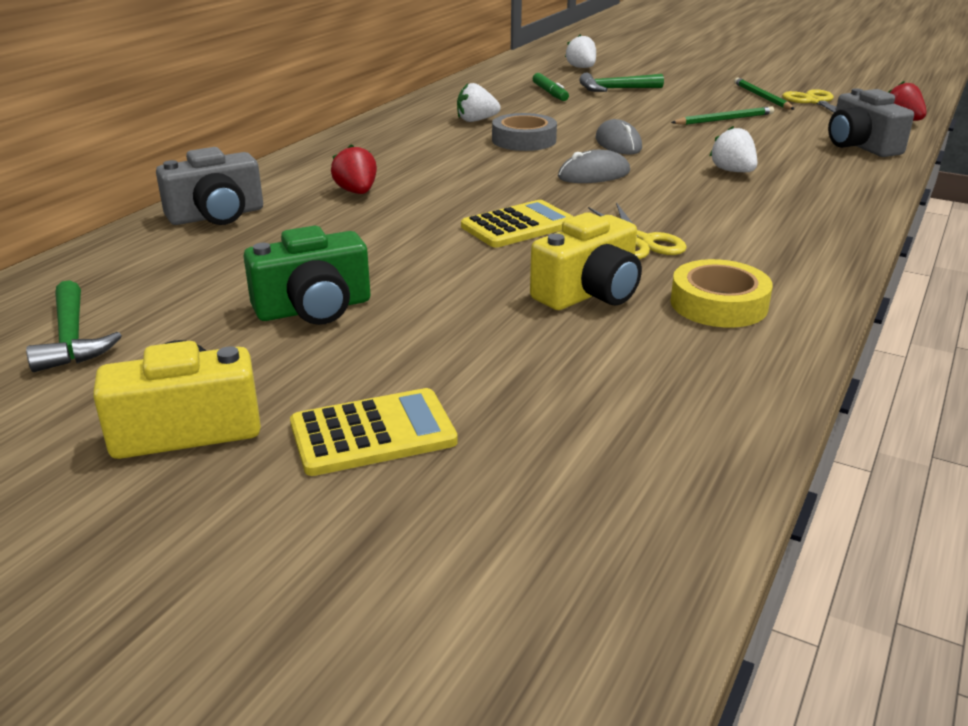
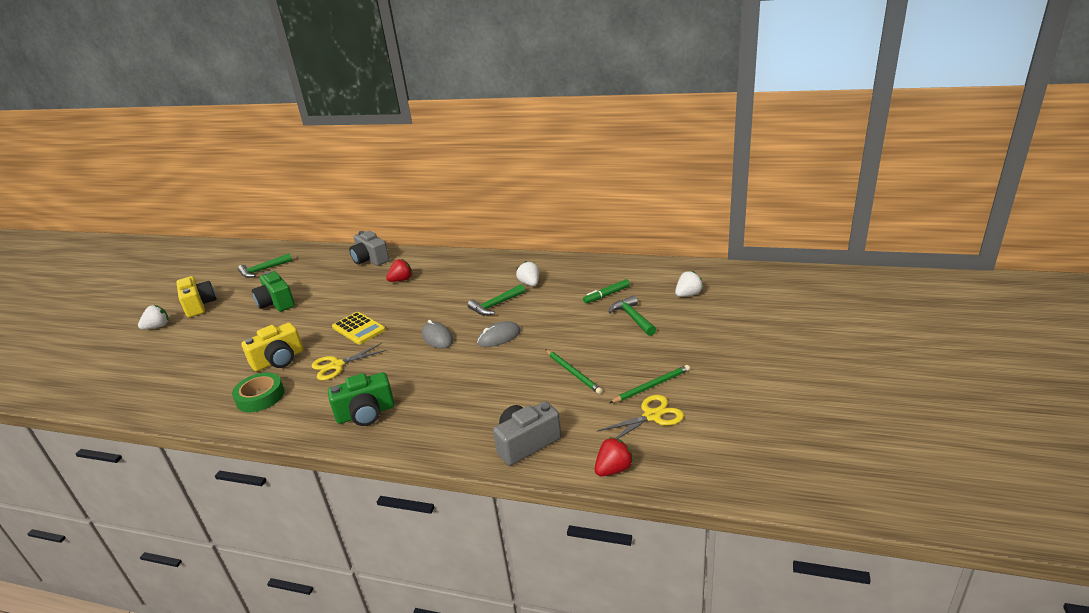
camera: 80 degrees right, 0 degrees up
(373, 433) = (183, 336): yellow calculator -> none
(524, 140) = (495, 305): grey tape -> green hammer
(589, 293) = (279, 360): yellow camera -> yellow camera turned 75 degrees counterclockwise
(718, 304) = (260, 397): yellow tape -> green tape
(733, 171) = (452, 386): white strawberry -> white strawberry (158, 327)
(789, 220) = (366, 413): none -> green camera

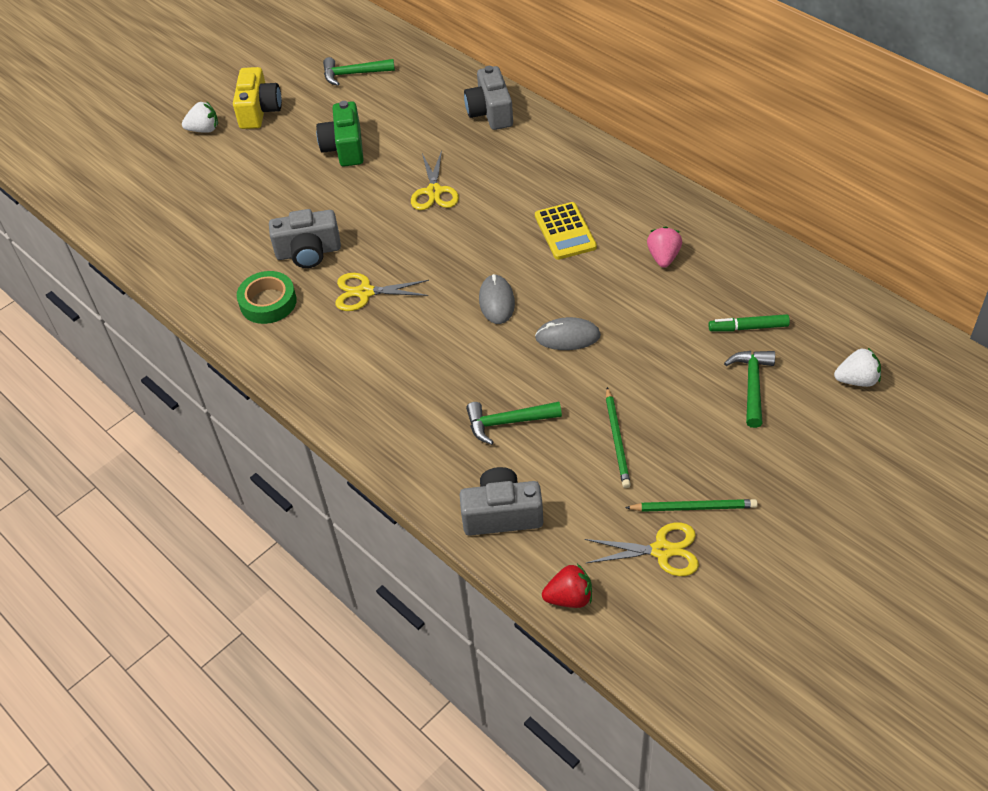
camera: 30 degrees right, 20 degrees up
(279, 360) = (308, 252): yellow camera -> grey camera
(356, 303) = (434, 191): none -> yellow scissors
(359, 329) = (416, 241): yellow calculator -> yellow calculator (565, 231)
(366, 413) = (362, 384): green camera -> none
(401, 280) = (508, 173): red strawberry -> none
(495, 305) = (596, 278): green hammer -> green hammer (507, 422)
(530, 283) = (663, 257): white strawberry -> pink strawberry

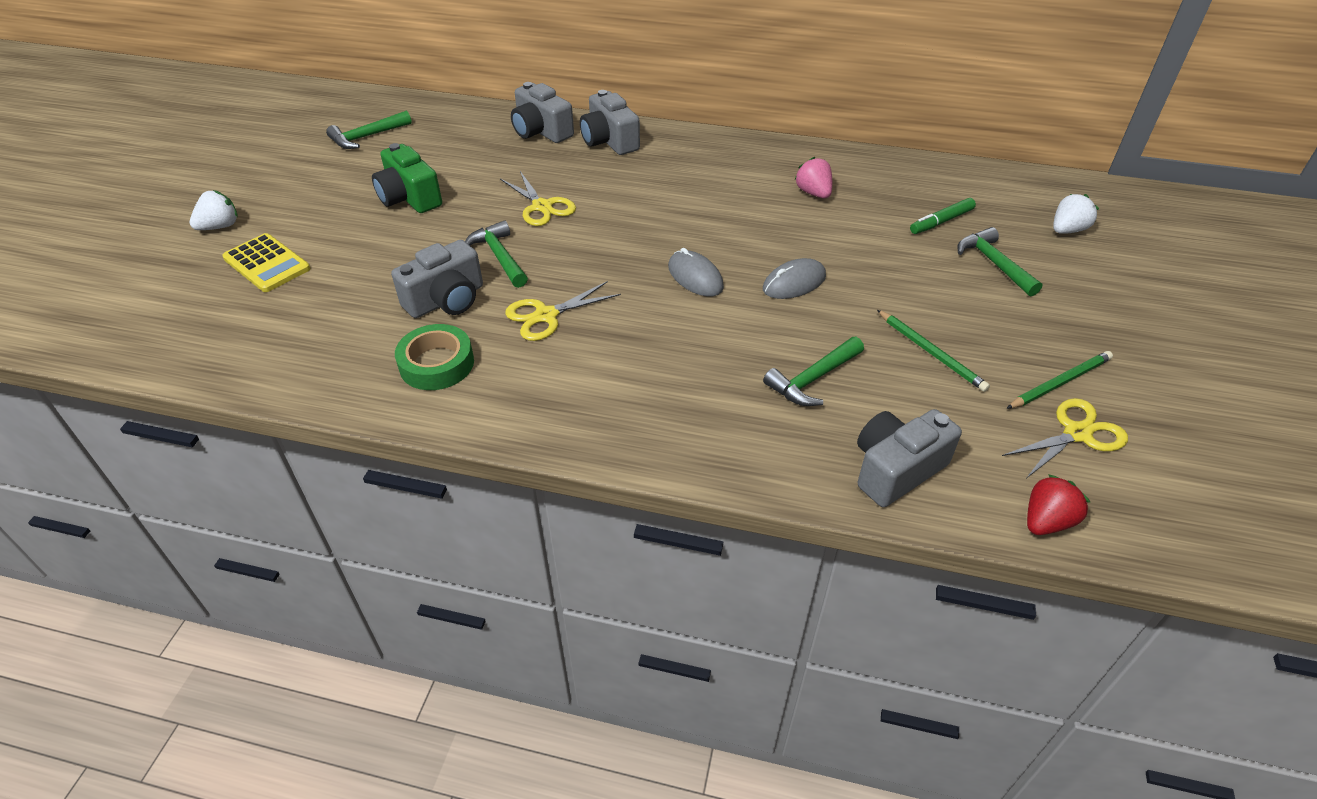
camera: 35 degrees left, 5 degrees down
(259, 111) = (279, 193): yellow camera -> none
(370, 227) = (499, 256): none -> green hammer
(538, 141) = (609, 141): none -> grey camera
(565, 231) = (704, 200): yellow calculator -> yellow calculator (267, 264)

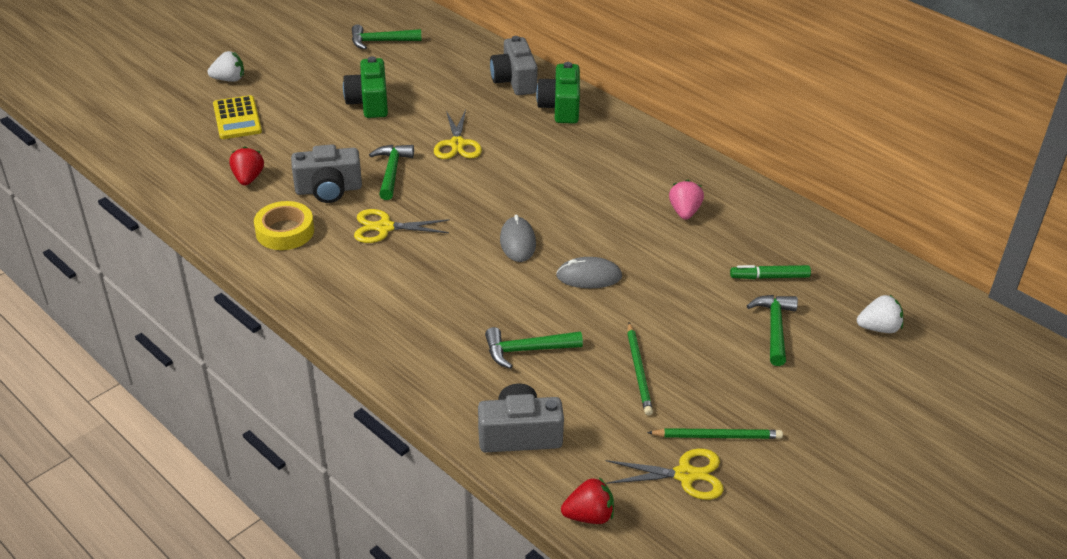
camera: 30 degrees right, 5 degrees down
(339, 323) = (248, 178): none -> red strawberry
(436, 364) = (285, 231): green tape -> yellow tape
(609, 141) = (561, 107): grey camera -> green camera

